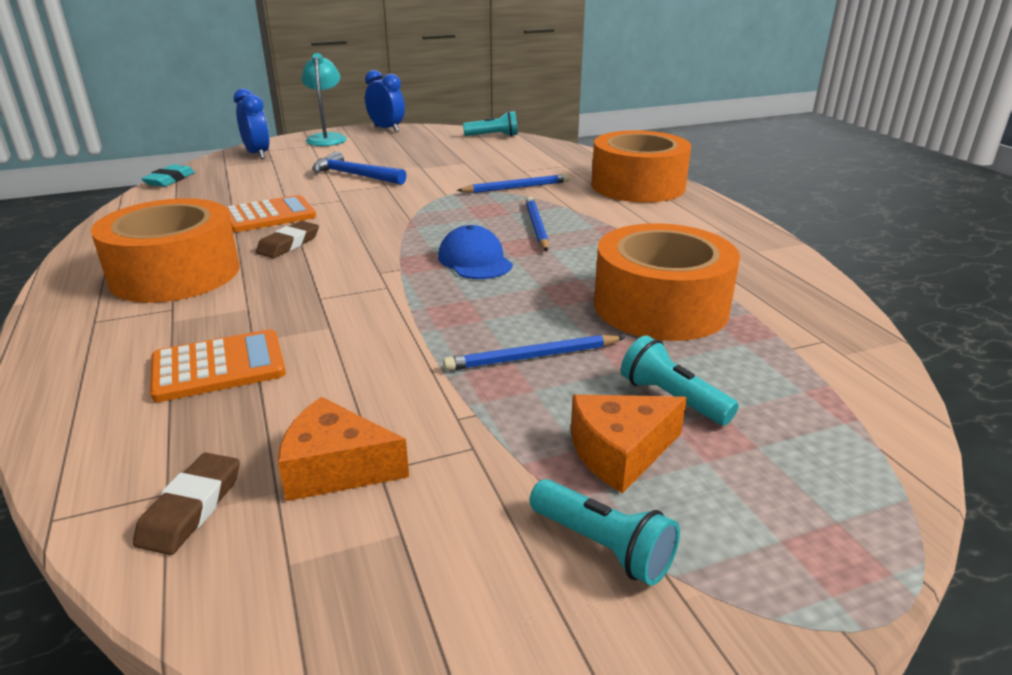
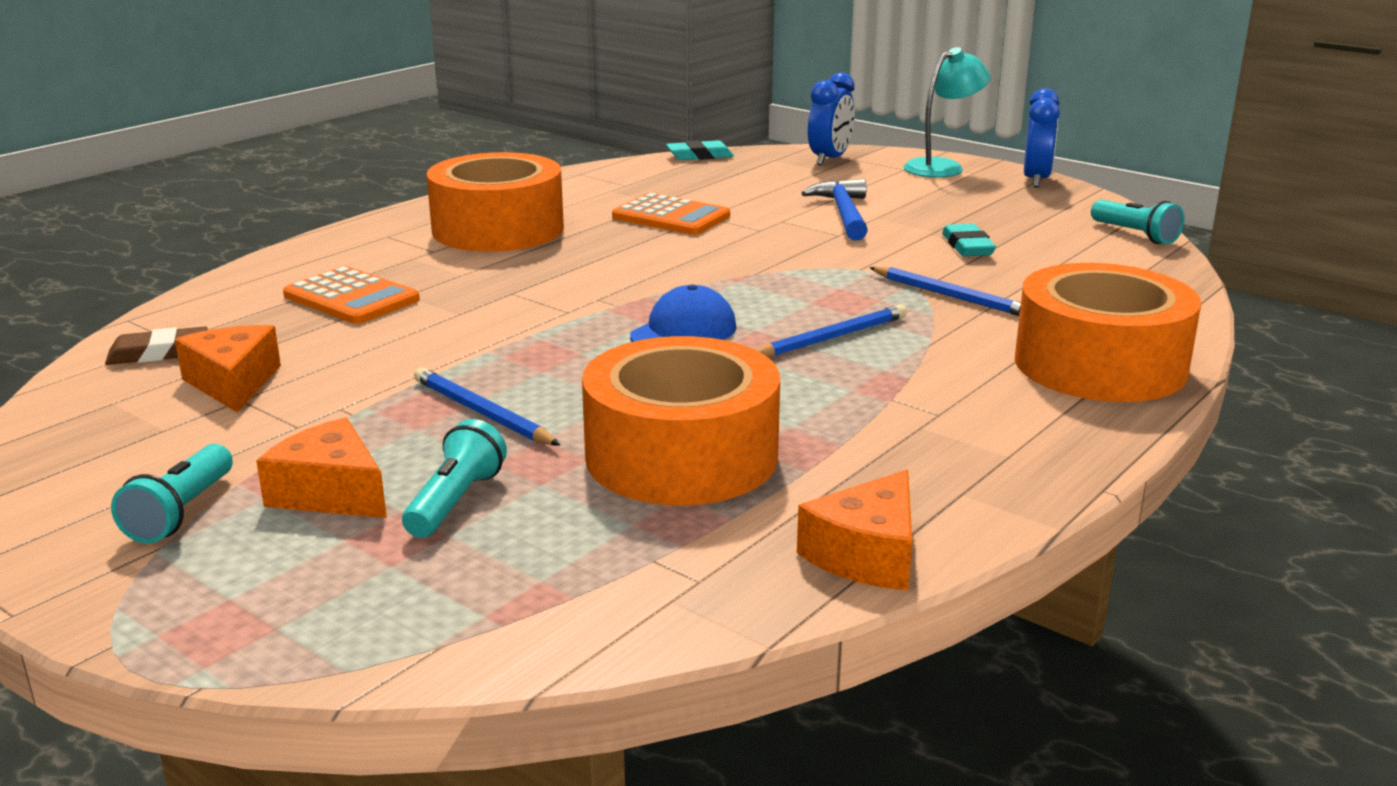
camera: 60 degrees right, 5 degrees down
(289, 244) = (613, 245): brown eraser -> none
(454, 166) = (967, 246): none -> turquoise eraser
(813, 290) = (866, 555): none -> orange cheese

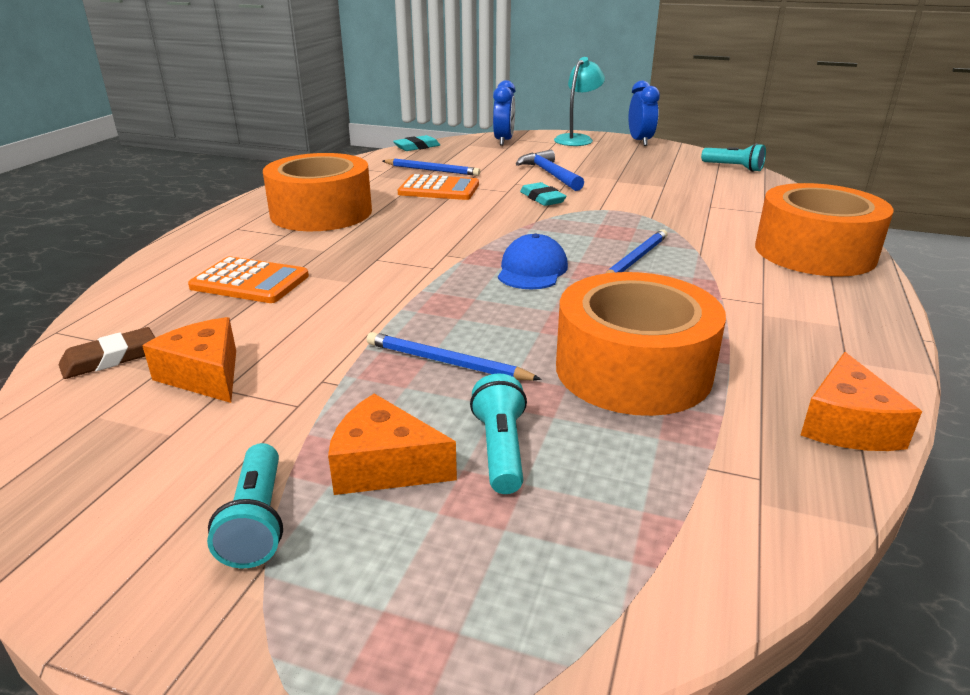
camera: 20 degrees left, 5 degrees up
(950, 296) = (675, 220): blue pencil -> blue pencil (431, 170)
(967, 246) = (648, 186): turquoise eraser -> turquoise eraser (542, 198)

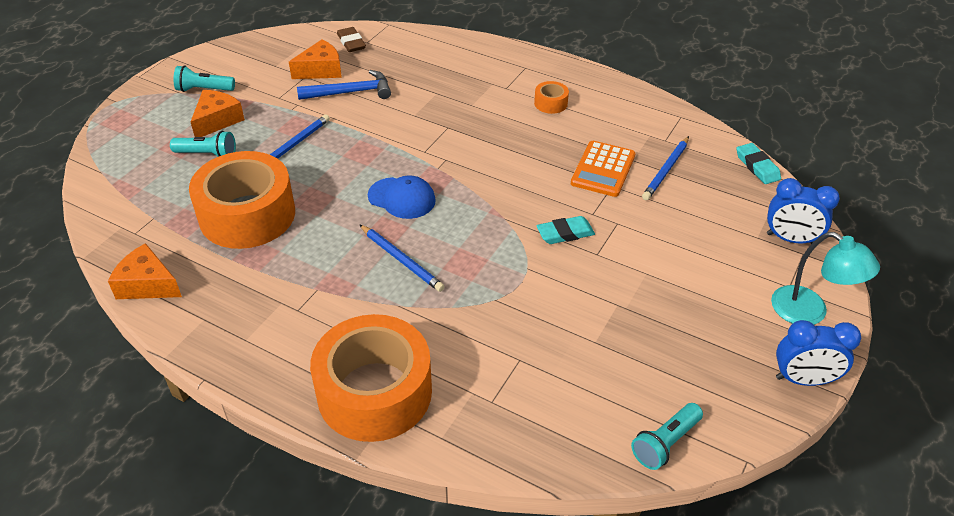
camera: 100 degrees right, 15 degrees up
(250, 282) = (427, 77): orange calculator -> none
(321, 212) = (550, 103): orange tape -> orange tape, size x0.41
(550, 174) = (647, 254): blue hammer -> blue hammer (351, 92)

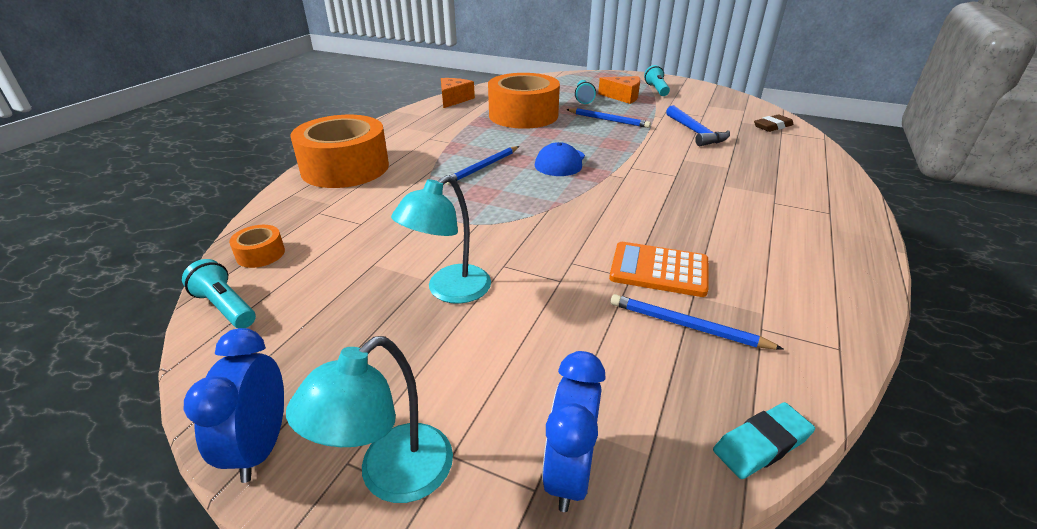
camera: 85 degrees right, 10 degrees down
(321, 70) = (717, 120): orange cheese -> none
(550, 103) = (769, 231): orange tape -> orange tape (260, 254)
(565, 233) = (533, 244): turquoise eraser -> none
(634, 288) = (449, 291): none -> turquoise lamp

